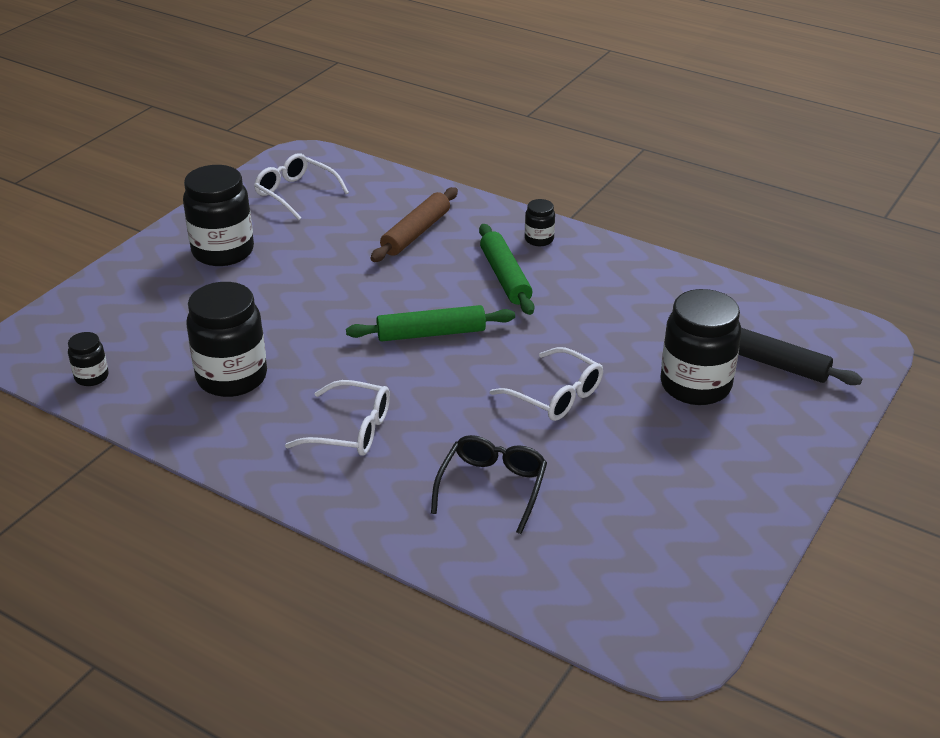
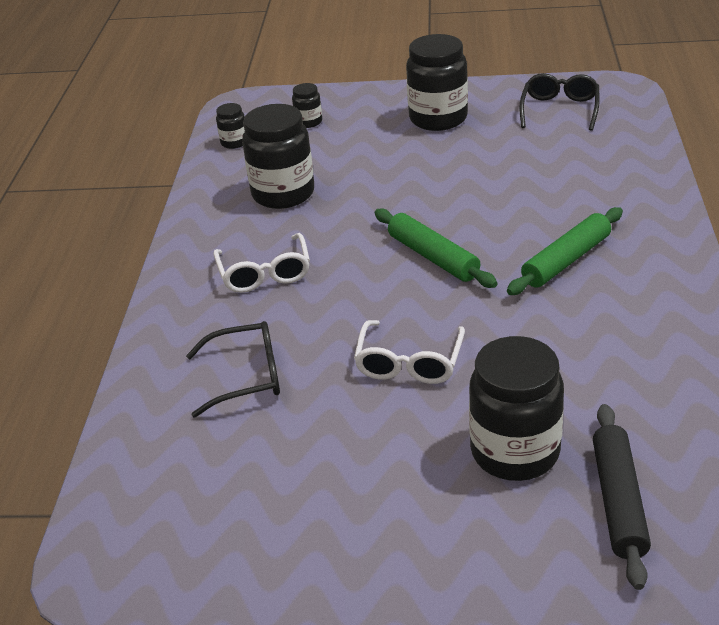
camera: 65 degrees right, 0 degrees up
(295, 193) = (559, 109): white glasses -> black glasses
(415, 233) = (576, 186): brown rolling pin -> none
(539, 239) = (656, 254): black jar -> black jar (308, 122)

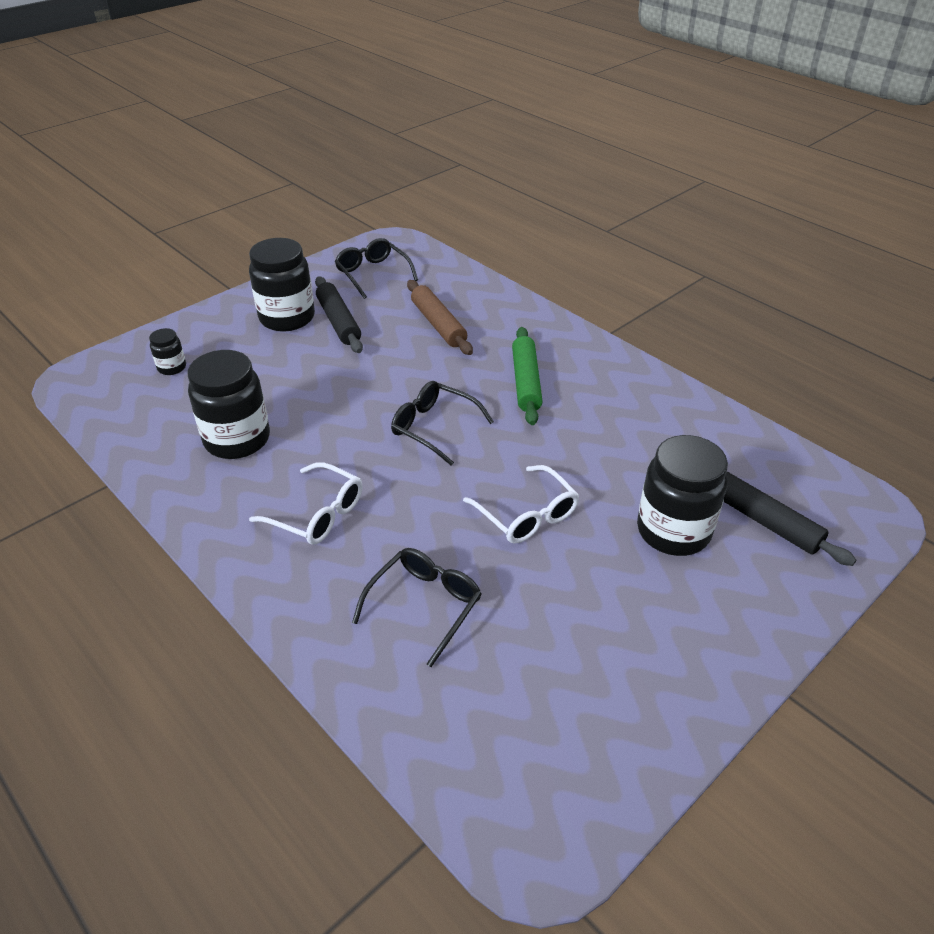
camera: 50 degrees left, 5 degrees up
(234, 142) = (120, 417): black jar -> none
(433, 257) = (434, 427): green rolling pin -> black glasses
(475, 138) = (339, 321): none -> black rolling pin
(557, 176) = (438, 324): none -> brown rolling pin

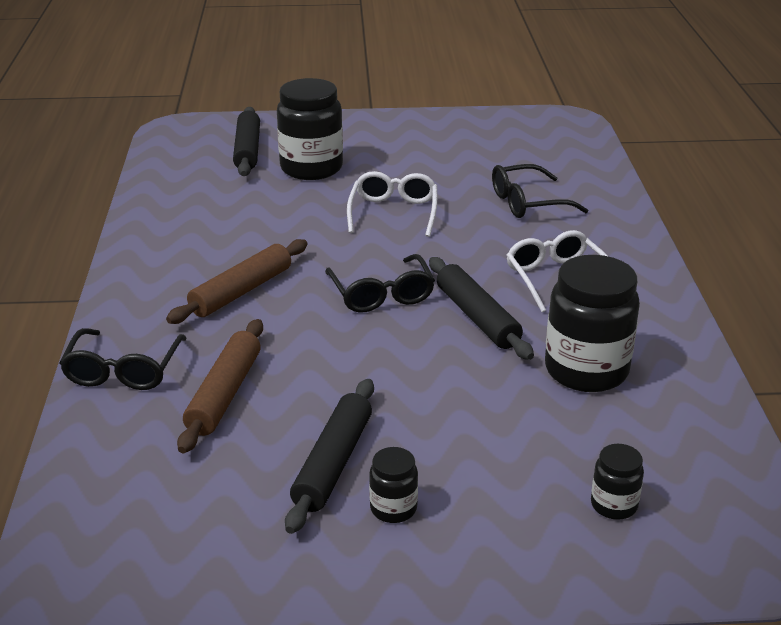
camera: 140 degrees left, 10 degrees down
(287, 318) = (393, 508): black jar -> black jar, size x0.48
(347, 444) = (477, 317): none -> black rolling pin
(373, 274) = (187, 526): black glasses -> black glasses (123, 370)
(526, 382) = (241, 291): green rolling pin -> brown rolling pin

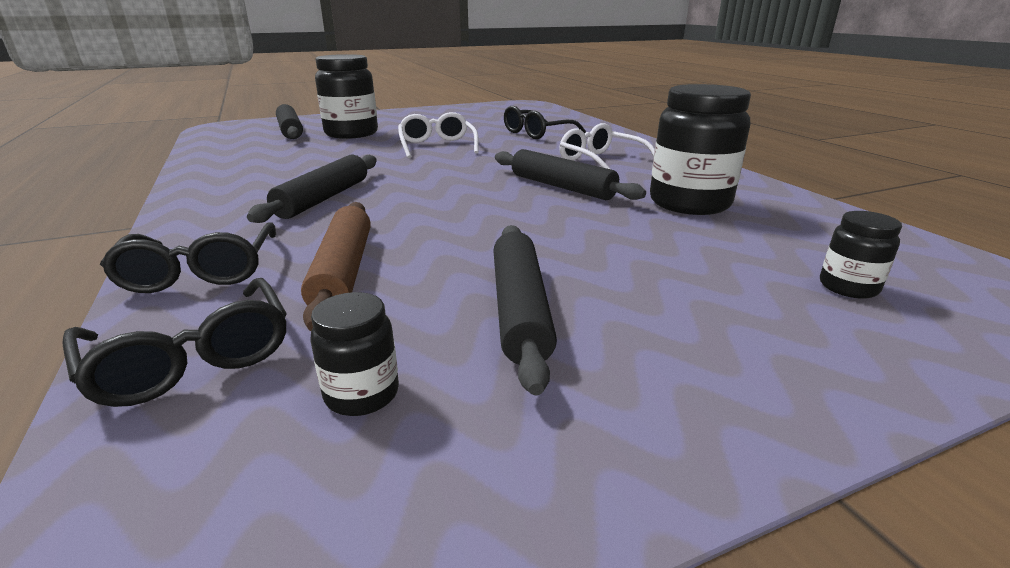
camera: 20 degrees left, 5 degrees down
(241, 291) = (323, 198): brown rolling pin -> black rolling pin
(381, 294) = (464, 185): black glasses -> black glasses (192, 358)
(393, 508) = (632, 339): black jar -> black jar (362, 394)

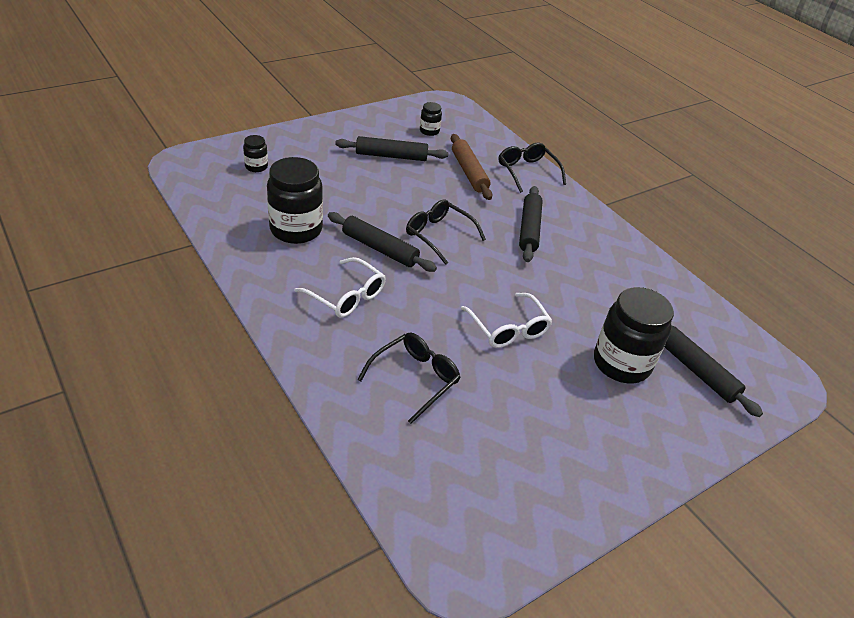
camera: 165 degrees right, 15 degrees up
(192, 358) = (486, 140): black glasses -> black glasses (439, 235)
(519, 309) = (391, 156): black rolling pin -> black rolling pin turned 75 degrees counterclockwise

